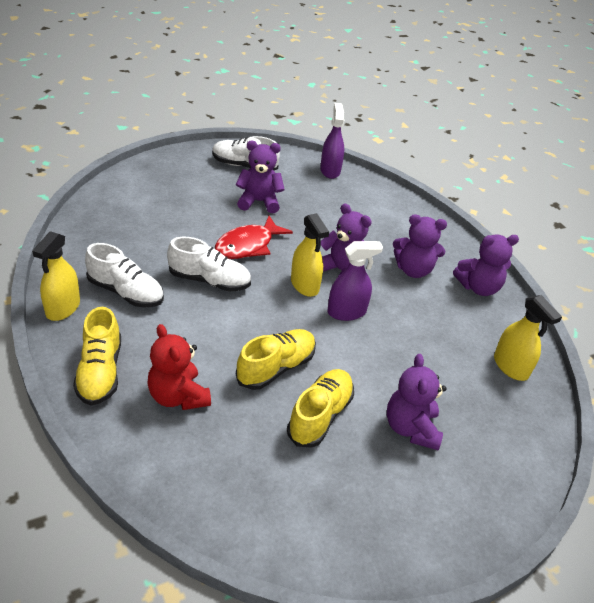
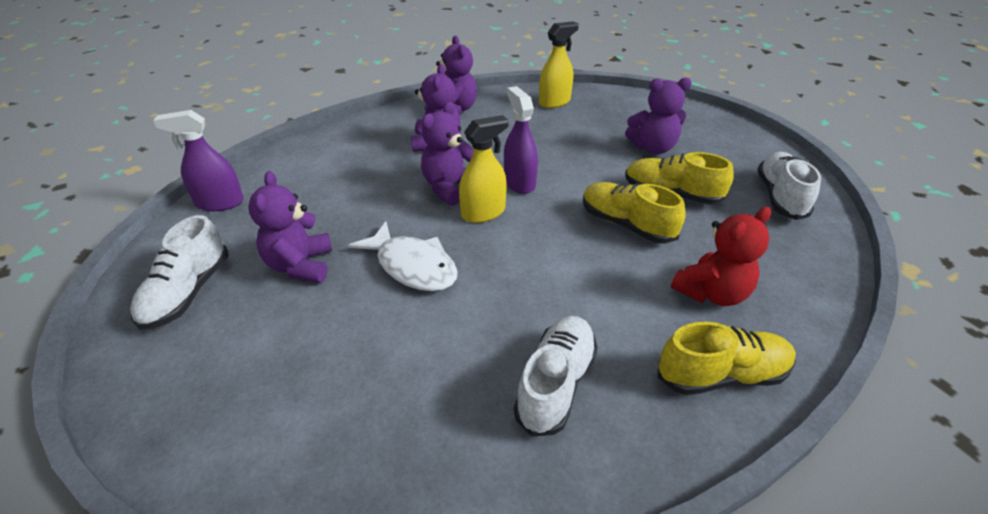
camera: 90 degrees left, 0 degrees up
(63, 308) = (623, 461): yellow spray bottle -> none
(209, 281) = (500, 294): white shoe -> white shoe (780, 197)
(248, 245) = (413, 266): red fish -> white fish

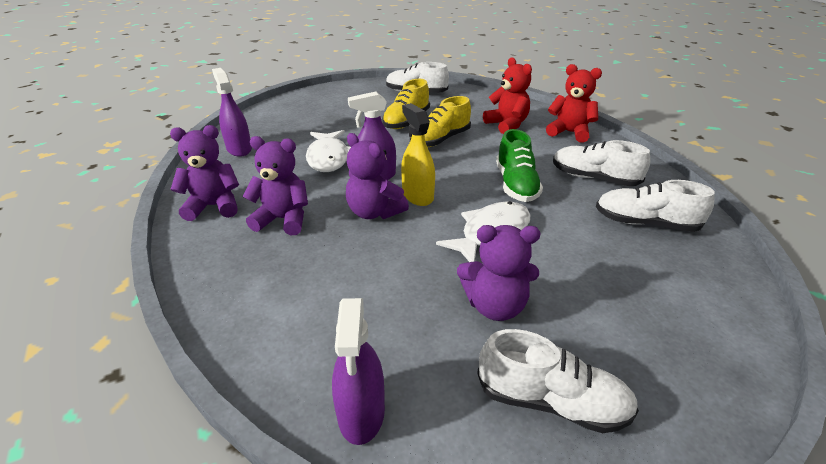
camera: 85 degrees left, 5 degrees down
(432, 425) = (645, 223): none -> white shoe
(520, 292) = (516, 185): none -> green shoe
(552, 150) = (328, 158): none -> white fish
(554, 102) = (239, 149): yellow spray bottle -> purple spray bottle
(653, 148) = (343, 119): purple teddy bear -> none
(721, 375) = (569, 132): yellow shoe -> red teddy bear

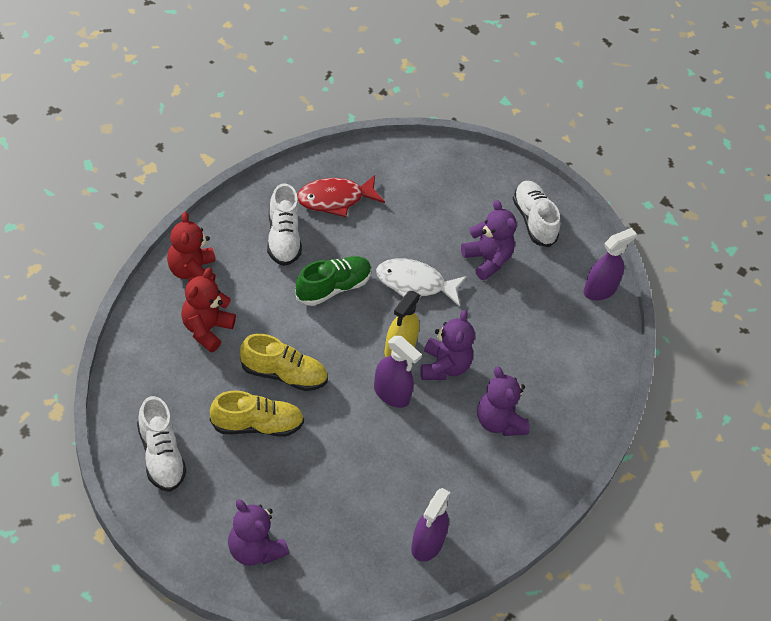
camera: 130 degrees left, 15 degrees up
(214, 206) = (522, 485): purple teddy bear -> purple teddy bear (254, 550)
(328, 158) = (386, 451): white fish -> none
(645, 223) = (335, 199): white shoe -> red fish

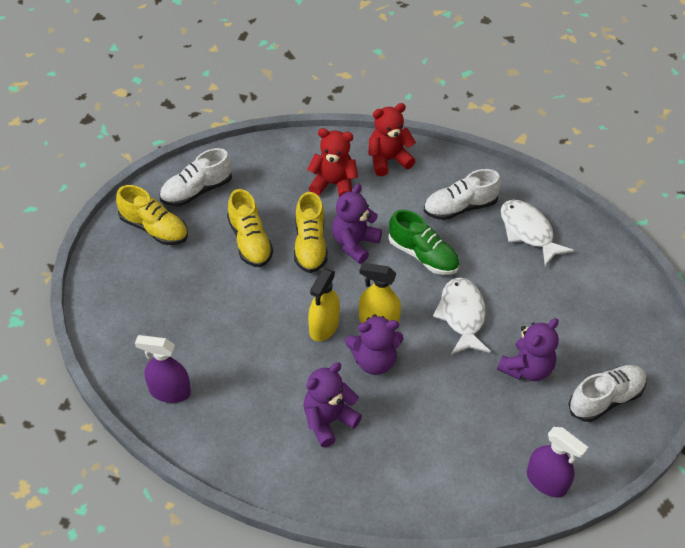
camera: 80 degrees right, 0 degrees up
(201, 510) = (154, 228): none -> yellow shoe
(254, 550) = (127, 271): purple teddy bear -> purple teddy bear (354, 243)
(335, 199) = (528, 232): red fish -> white fish
(391, 394) = (324, 327): purple spray bottle -> yellow spray bottle

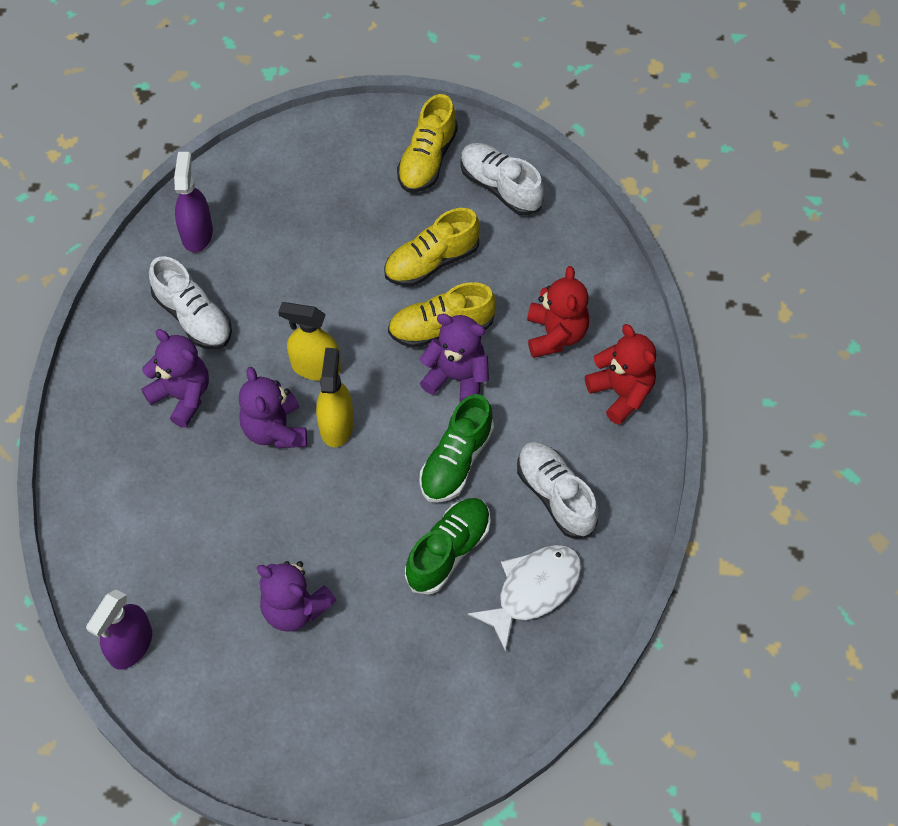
camera: 80 degrees right, 10 degrees up
(462, 315) = (365, 521): white fish -> none
(493, 272) = (448, 551): none -> green shoe
(605, 399) = (263, 711): white shoe -> white shoe (193, 317)

